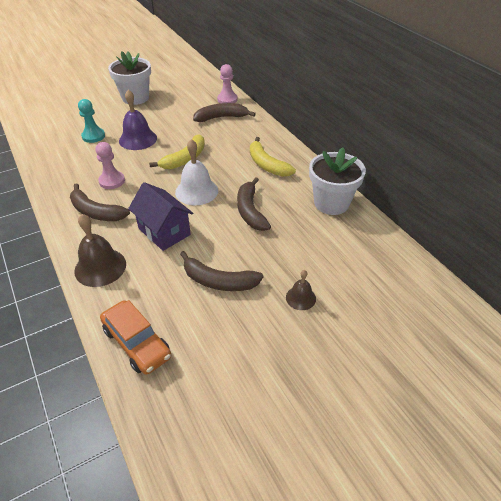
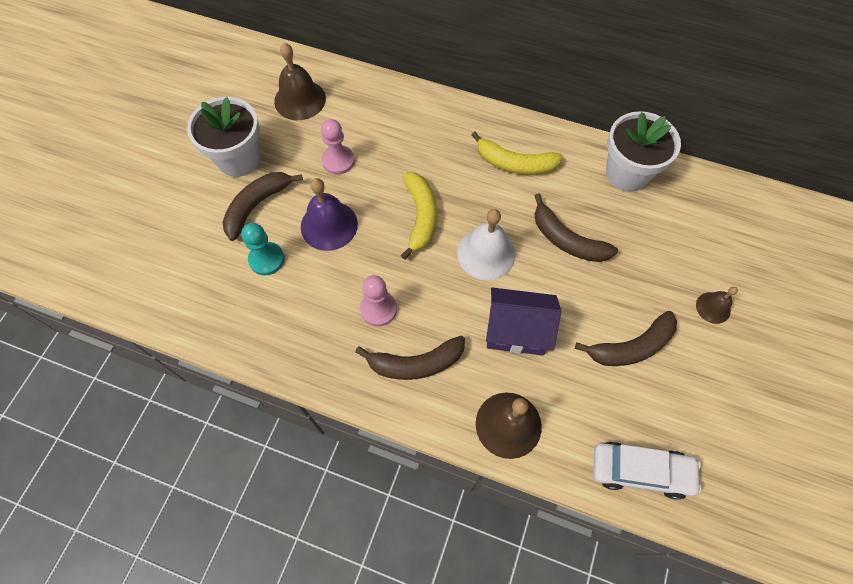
camera: 40 degrees left, 20 degrees up
(137, 343) = (640, 471): orange car -> white car
(193, 91) = (300, 99): none -> brown bell
(221, 117) = (387, 123): brown banana -> brown banana (257, 206)
(227, 99) = (359, 88): pink pawn -> pink pawn (338, 161)

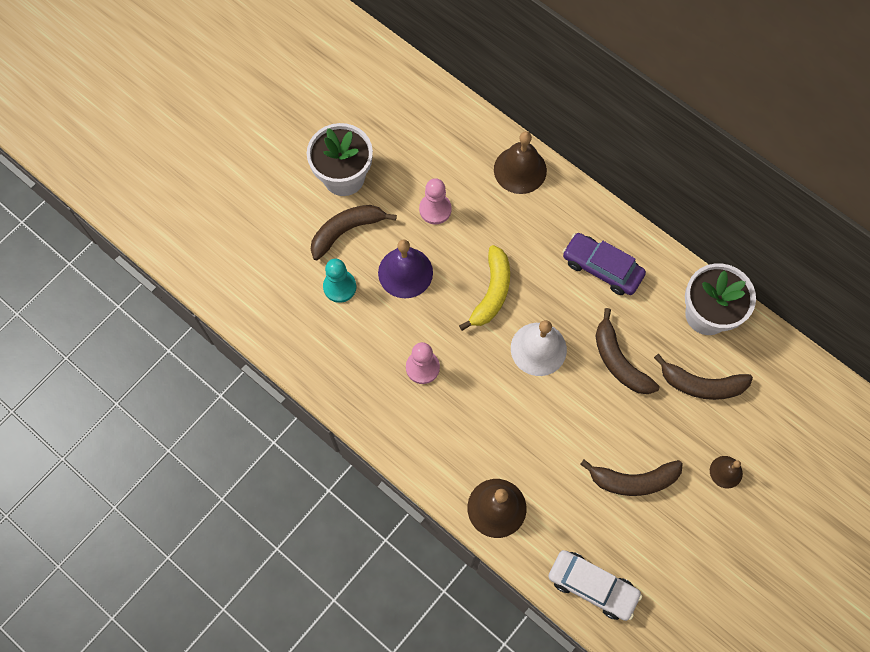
camera: 20 degrees right, 5 degrees up
(300, 99) = (420, 131): brown bell -> brown bell (520, 170)
(415, 363) = (437, 427): brown banana -> brown banana (701, 385)
(515, 164) = (602, 268): yellow banana -> purple car
(516, 331) = (536, 430): purple house -> none

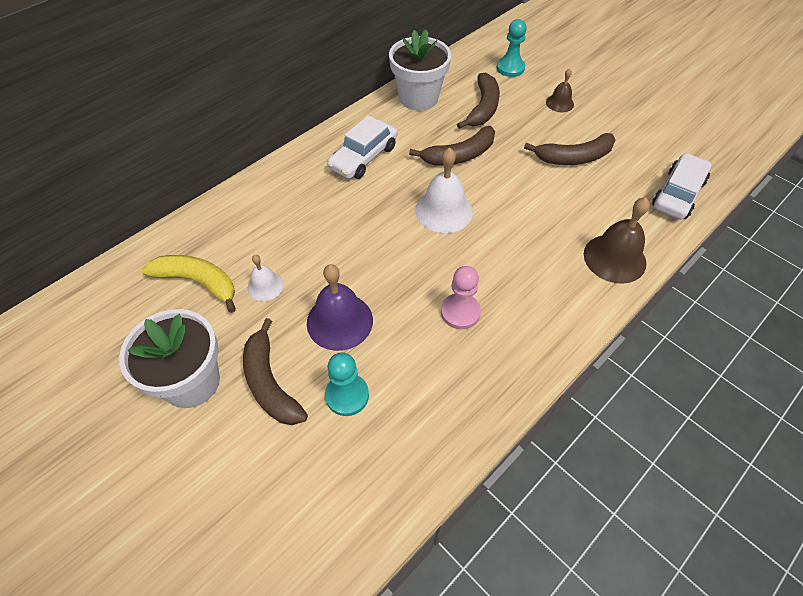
camera: 85 degrees left, 15 degrees down
(435, 209) = (265, 286): pink pawn -> white bell
(492, 292) = (377, 243): yellow banana -> yellow banana (198, 282)
(520, 170) = (239, 207): brown bell -> none
(602, 268) = (363, 157): purple car -> white car
(633, 480) = (574, 158): brown banana -> brown banana turned 75 degrees clockwise
(784, 416) = (510, 68): none -> turquoise pawn

